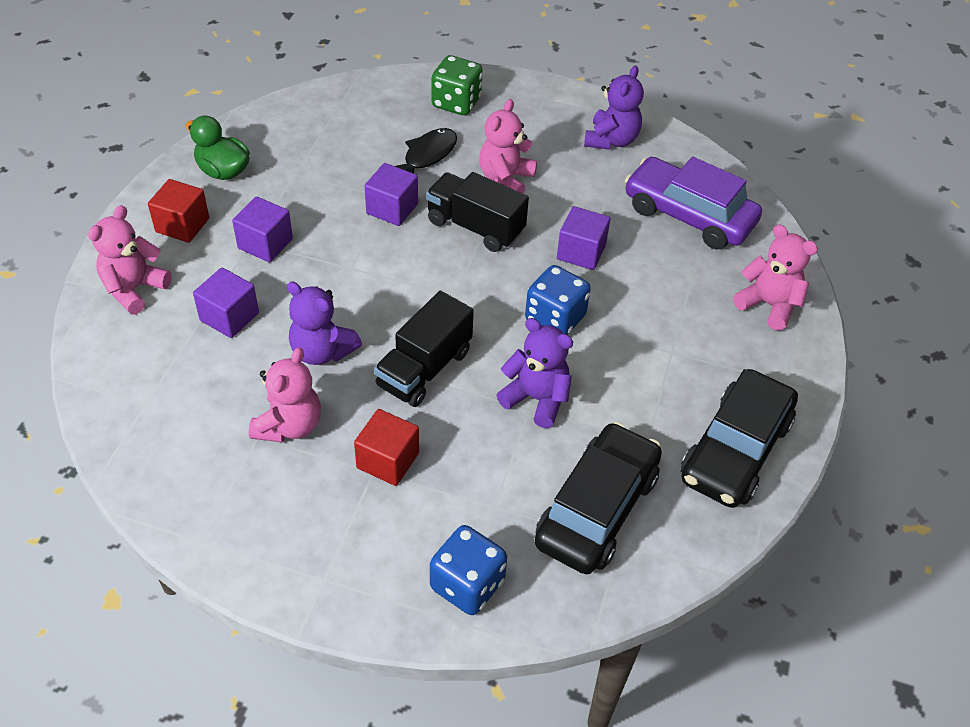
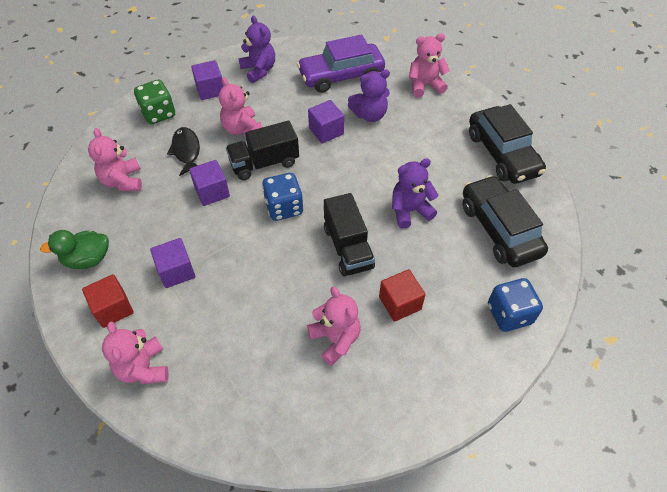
camera: 50 degrees left, 5 degrees up
(229, 317) = (220, 324): purple cube -> purple cube (210, 90)
(322, 351) = (292, 290): purple teddy bear -> purple teddy bear (369, 115)
(340, 134) = (123, 181): none -> pink teddy bear
(555, 318) = (362, 170): blue dice -> blue dice (284, 207)

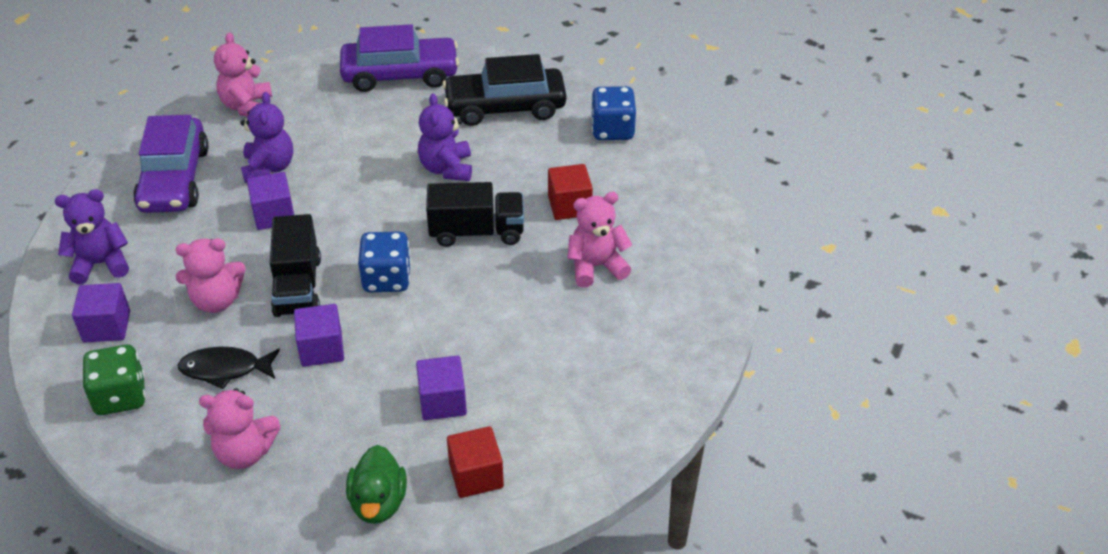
camera: 75 degrees left, 10 degrees down
(143, 368) = (577, 447): pink teddy bear -> none
(502, 154) = (400, 74): black car -> purple car

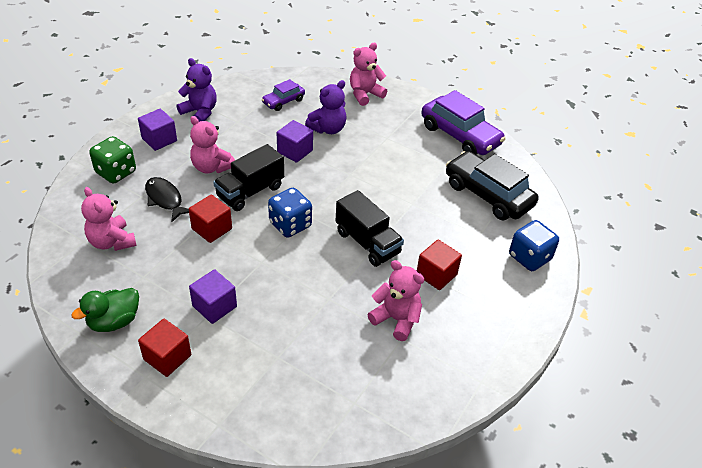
camera: 50 degrees right, 0 degrees up
(174, 179) = (283, 101): purple car -> purple car, size x0.53
(321, 349) = (212, 229): purple cube -> red cube
(446, 168) = (406, 199): purple teddy bear -> none

